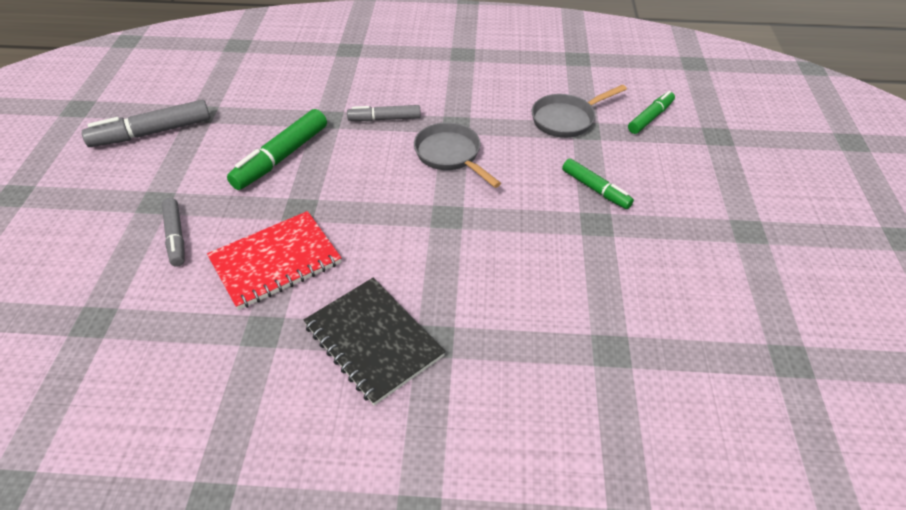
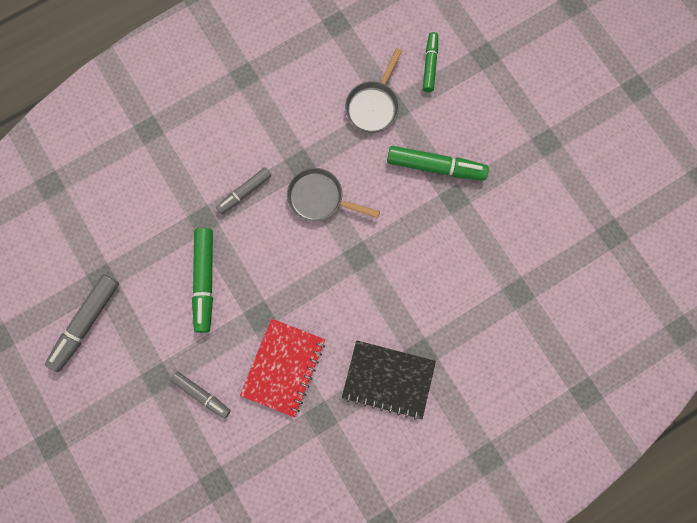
camera: 35 degrees left, 30 degrees up
(595, 189) = (436, 167): green marker -> green marker, size x1.58

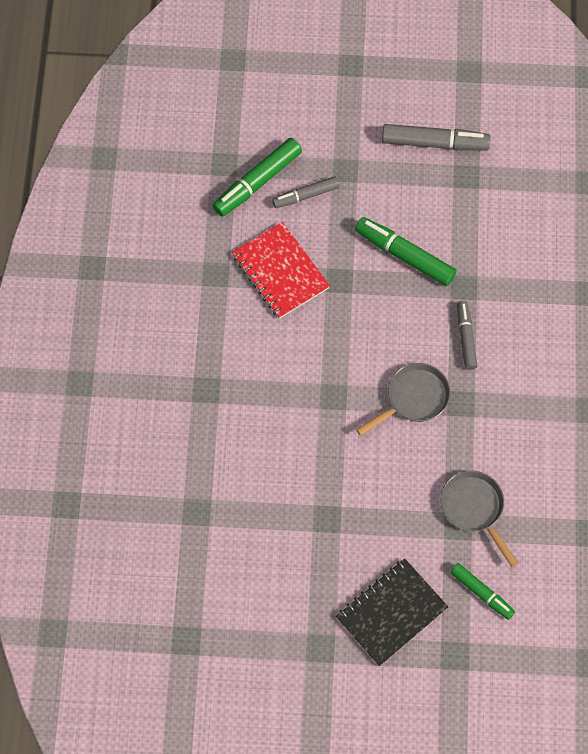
camera: 125 degrees right, 10 degrees down
(86, 323) = (434, 143): grey marker -> grey marker turned 120 degrees clockwise
(388, 379) = (206, 348): black notebook -> black notebook (391, 613)
(436, 167) = (370, 523): green marker -> green marker (257, 182)

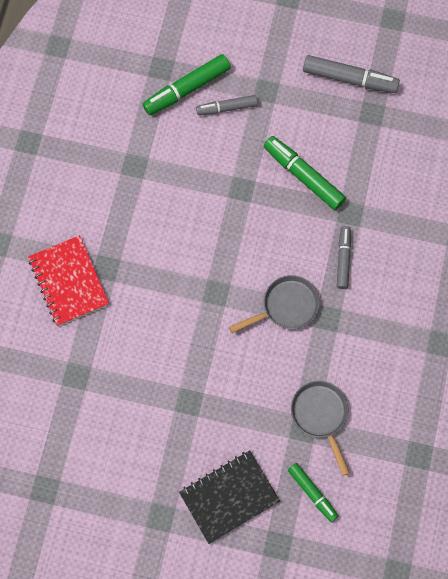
camera: 10 degrees right, 5 degrees up
(280, 272) = (191, 173): red notebook -> red notebook (69, 281)

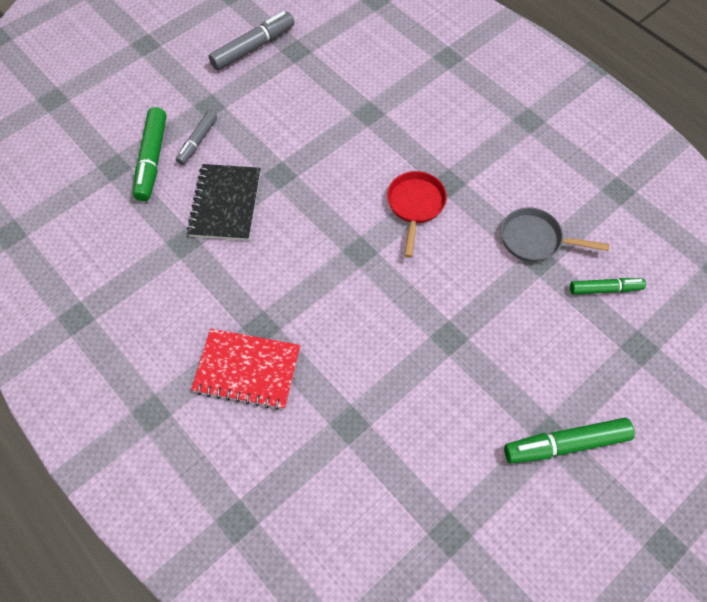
camera: 55 degrees left, 10 degrees down
(229, 497) = (567, 360): black notebook -> black notebook (225, 204)
(286, 306) = (415, 206): grey pan -> red pan
(303, 176) = (308, 125): green marker -> green marker (565, 444)
(343, 259) = (405, 141): grey marker -> none

